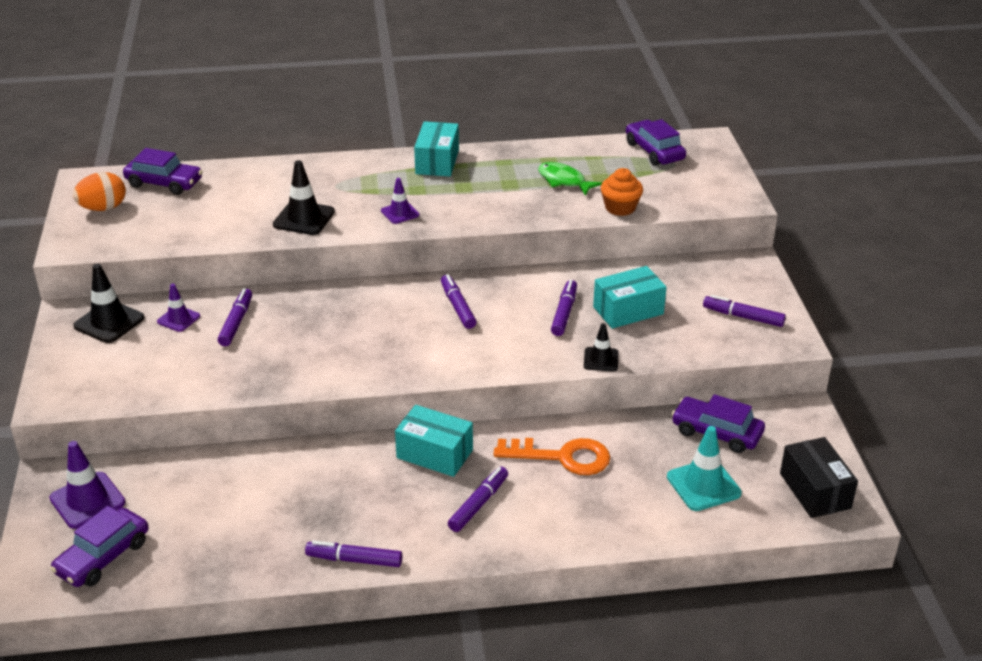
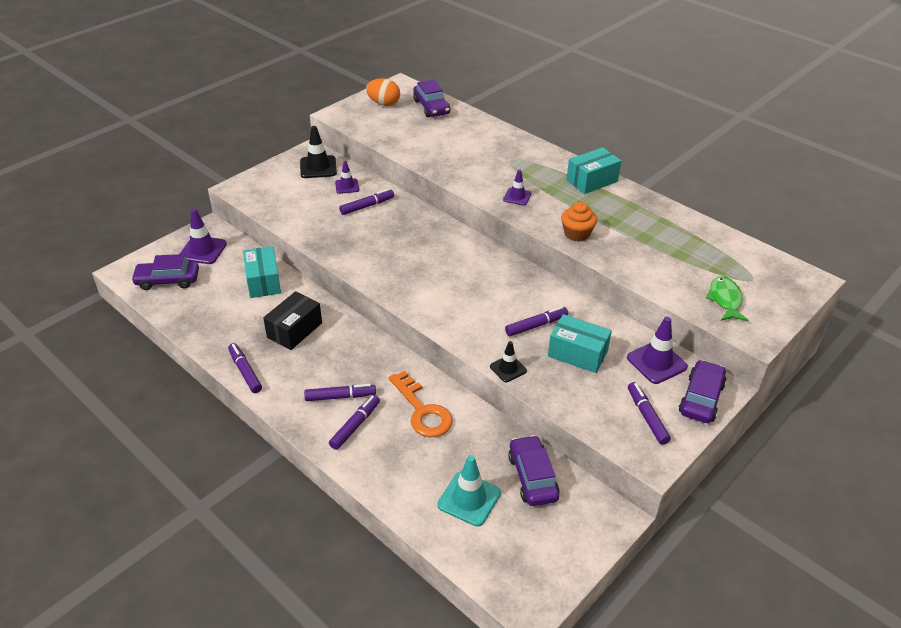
camera: 50 degrees right, 5 degrees up
(304, 218) = (463, 167): black traffic cone -> none
(434, 454) = (366, 352): turquoise box -> turquoise box (263, 281)
(457, 307) = (484, 277): purple marker -> purple marker (355, 425)
(564, 181) = (650, 241): green fish -> green fish (725, 300)
(620, 208) = (656, 282): orange cupcake -> orange cupcake (577, 234)
(654, 151) = (751, 262): purple car -> purple car (701, 398)
(687, 276) = (656, 362): none -> purple traffic cone
(815, 490) = (529, 569): black box -> black box (294, 330)

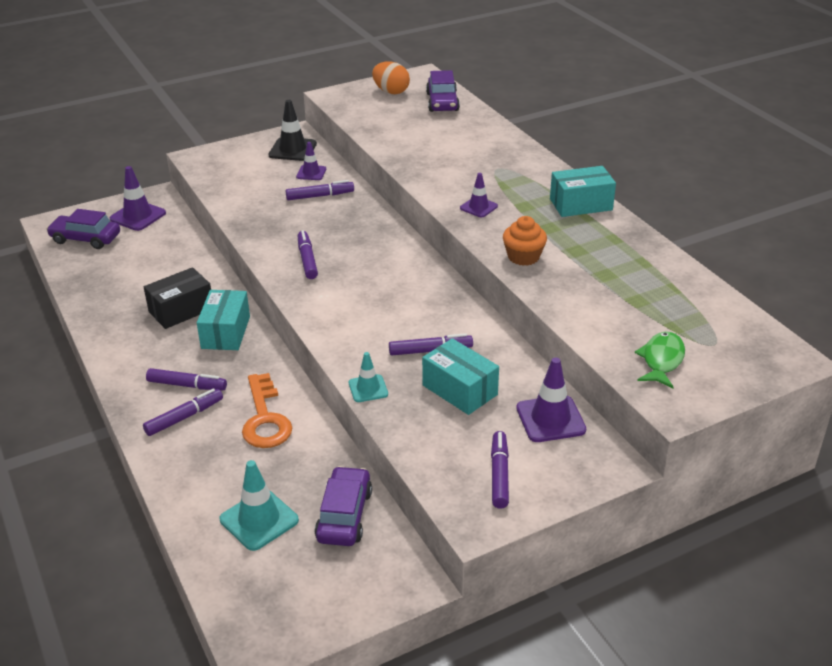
camera: 20 degrees right, 5 degrees down
(245, 371) = (106, 340): purple marker -> purple marker (307, 260)
(263, 281) = (179, 257): turquoise box -> turquoise box (225, 332)
(508, 369) = (368, 388): black traffic cone -> turquoise traffic cone
(701, 398) = (581, 470): purple car -> none

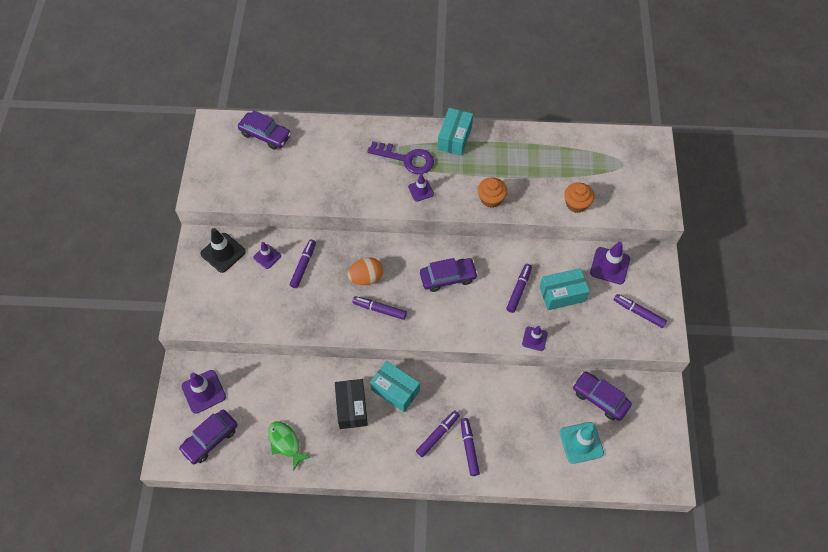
camera: 60 degrees left, 25 degrees up
(265, 419) = (497, 403): orange key -> none
(368, 388) = (534, 339): turquoise traffic cone -> purple traffic cone
(391, 92) = (223, 156): orange egg -> orange egg (366, 278)
(395, 291) = (448, 277): none -> purple car
(511, 185) = (406, 159): none -> purple key
(595, 324) = (576, 204): none -> orange cupcake
(662, 360) = (623, 194): green fish -> green fish (285, 443)

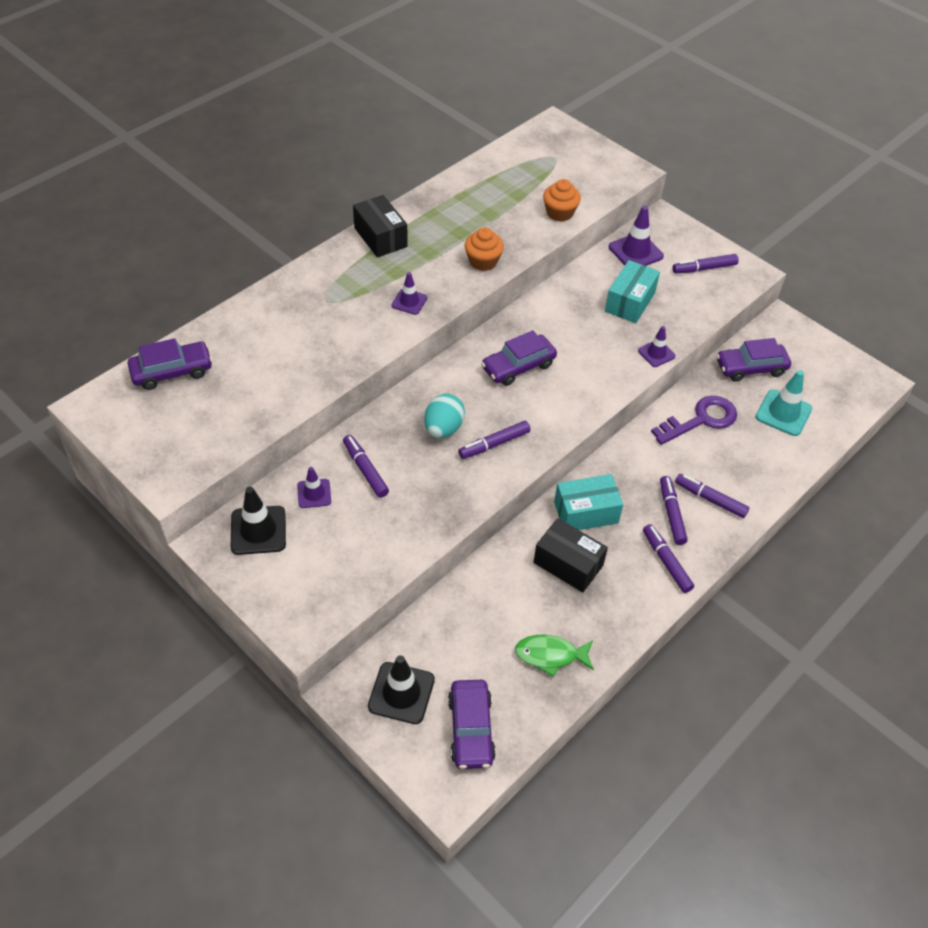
camera: 50 degrees left, 10 degrees down
(203, 391) = (401, 693): purple traffic cone -> black traffic cone
(366, 278) = (443, 428): orange egg -> turquoise egg
(406, 159) = (358, 286): purple key -> purple key (701, 420)
(448, 277) = (518, 366): purple car -> purple car turned 150 degrees counterclockwise
(454, 138) = (380, 237): turquoise box -> black box
(518, 290) = (591, 327): purple marker -> purple marker (666, 561)

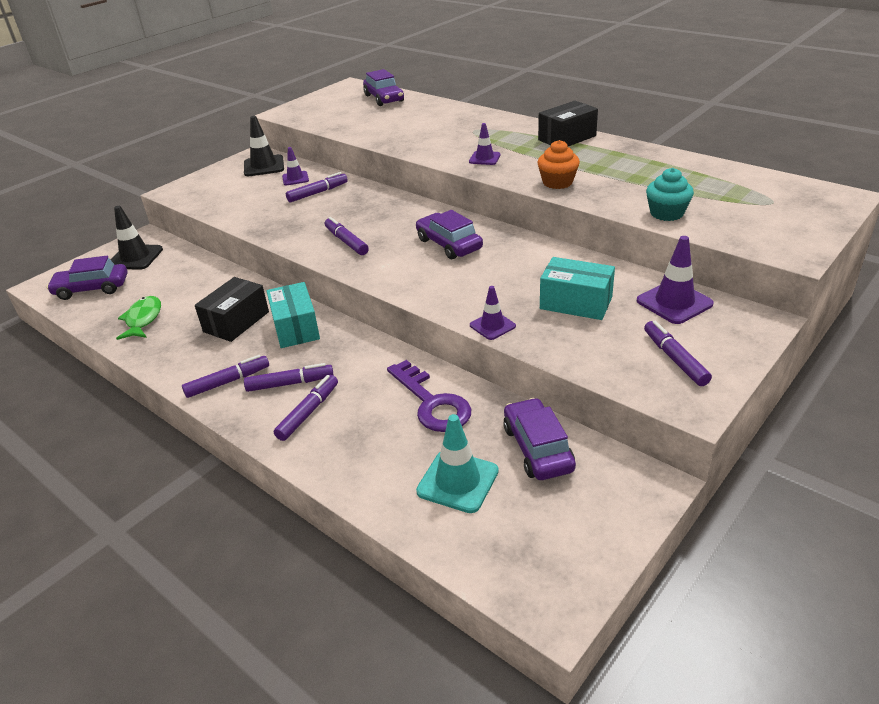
camera: 90 degrees right, 15 degrees down
(443, 428) = (364, 218): turquoise egg -> none
(560, 213) = (666, 213): orange cupcake -> turquoise cupcake

